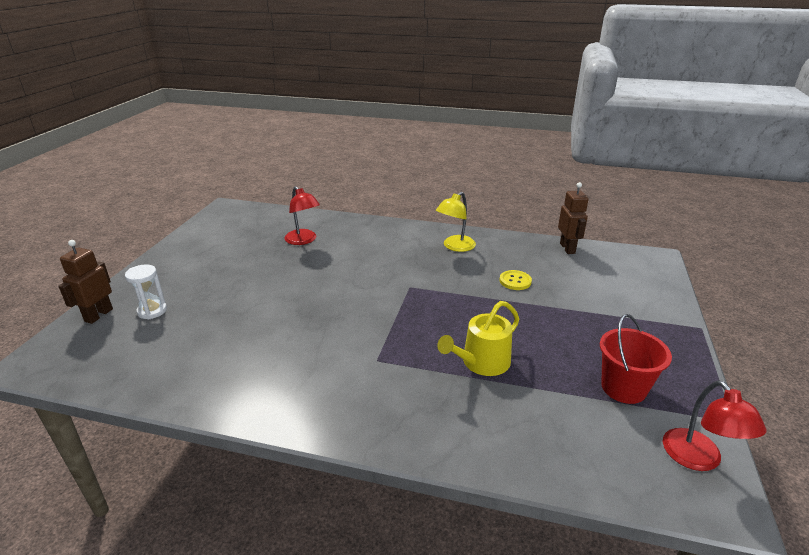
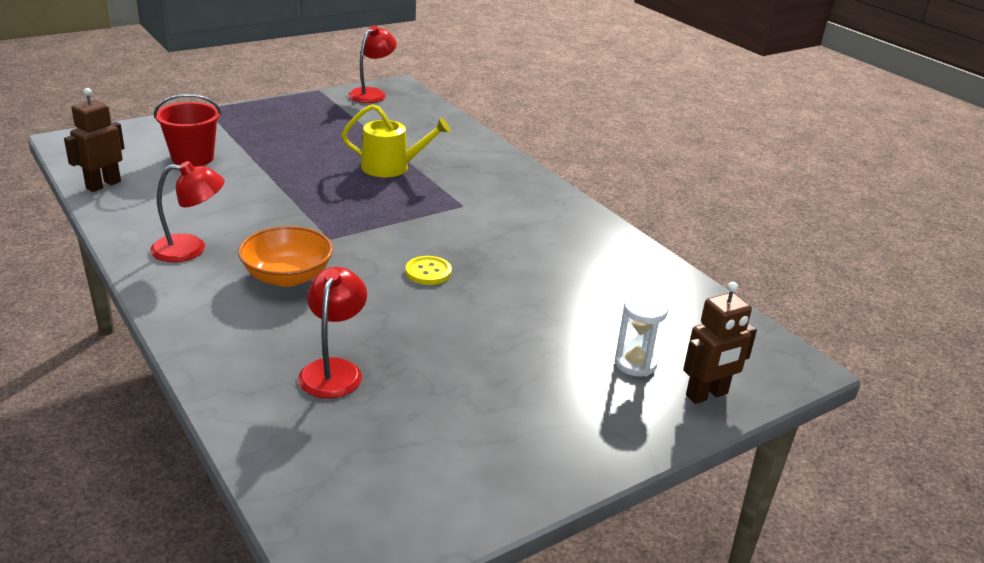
camera: 140 degrees left, 0 degrees up
(389, 259) = (287, 276): none -> orange bowl
(455, 247) = (190, 249): yellow lamp -> red lamp
(515, 281) = (231, 191): yellow button -> yellow button (428, 272)
(623, 388) = (336, 119): red bucket -> red bucket (193, 158)

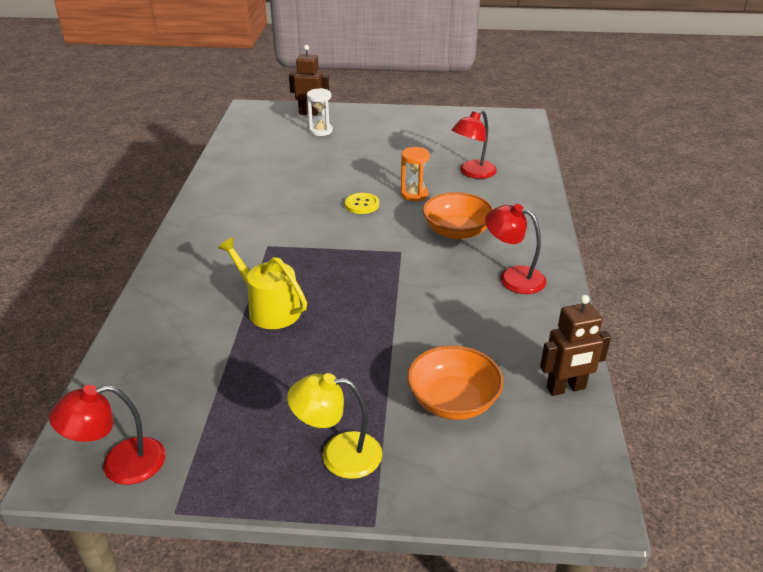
camera: 140 degrees left, 5 degrees up
(193, 158) = (453, 401): red bucket -> orange bowl
(251, 122) = (338, 455): none -> yellow lamp
(382, 306) = (414, 194): none -> orange hourglass

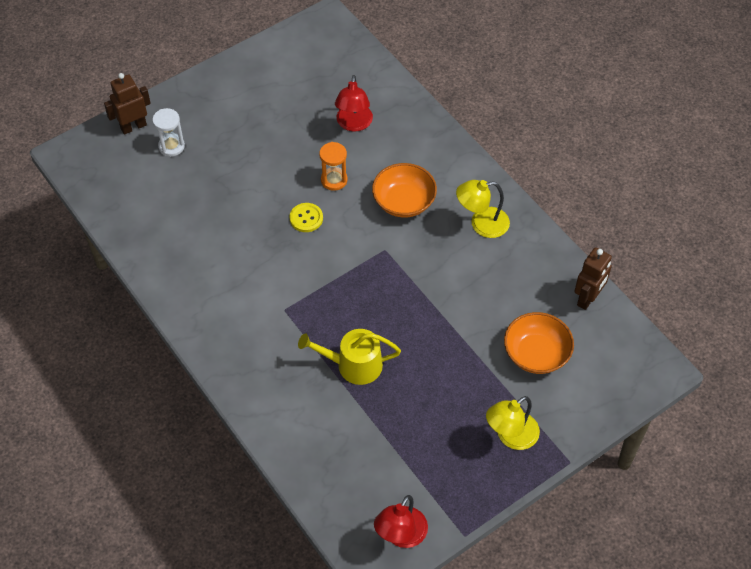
camera: 40 degrees left, 20 degrees up
(513, 277) = (481, 224): red lamp -> yellow lamp

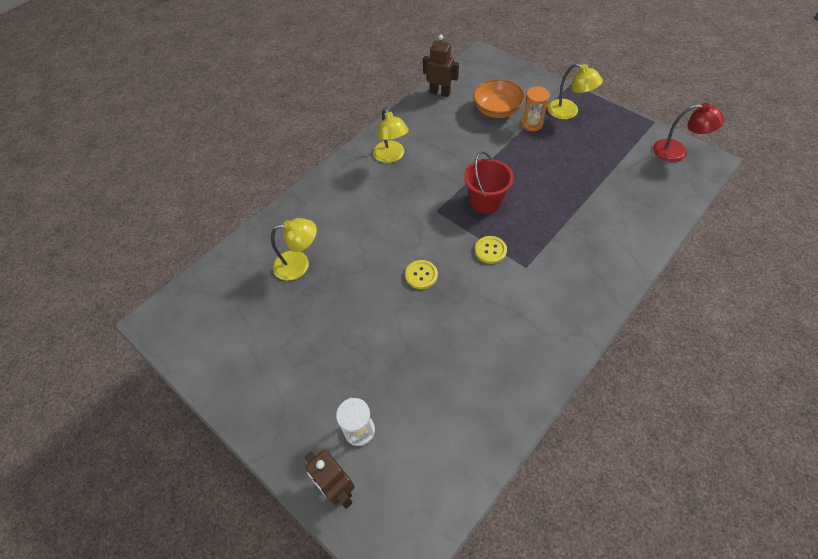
camera: 100 degrees left, 0 degrees up
(315, 284) = (490, 250): none -> yellow button
(334, 180) = (371, 264): orange hourglass -> orange hourglass (532, 124)
(353, 124) = (299, 264): red lamp -> yellow lamp
(353, 365) = (557, 207): yellow watering can -> none
(383, 298) = (485, 202): none -> red bucket
(404, 202) = (382, 208): orange bowl -> none

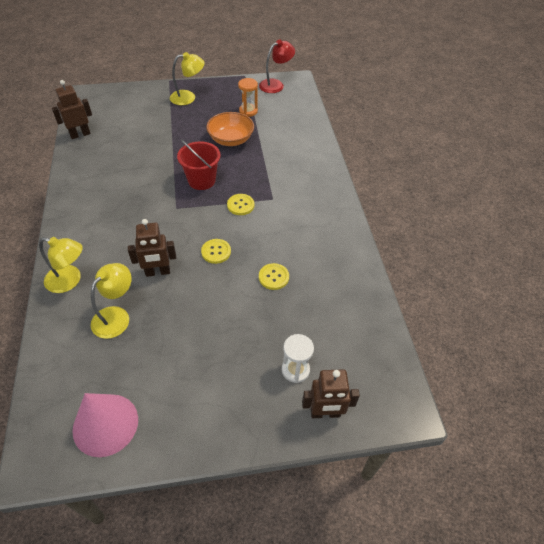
camera: 55 degrees left, 5 degrees down
(210, 335) = (105, 424): none -> pink cone
(362, 254) = (158, 272): none -> brown robot
(391, 156) = (96, 197): yellow lamp -> yellow lamp (70, 281)
(438, 338) = (273, 277): none -> yellow button
(497, 110) = (138, 122): orange bowl -> orange bowl (231, 140)
(532, 124) = (173, 117): orange hourglass -> orange hourglass (248, 111)

